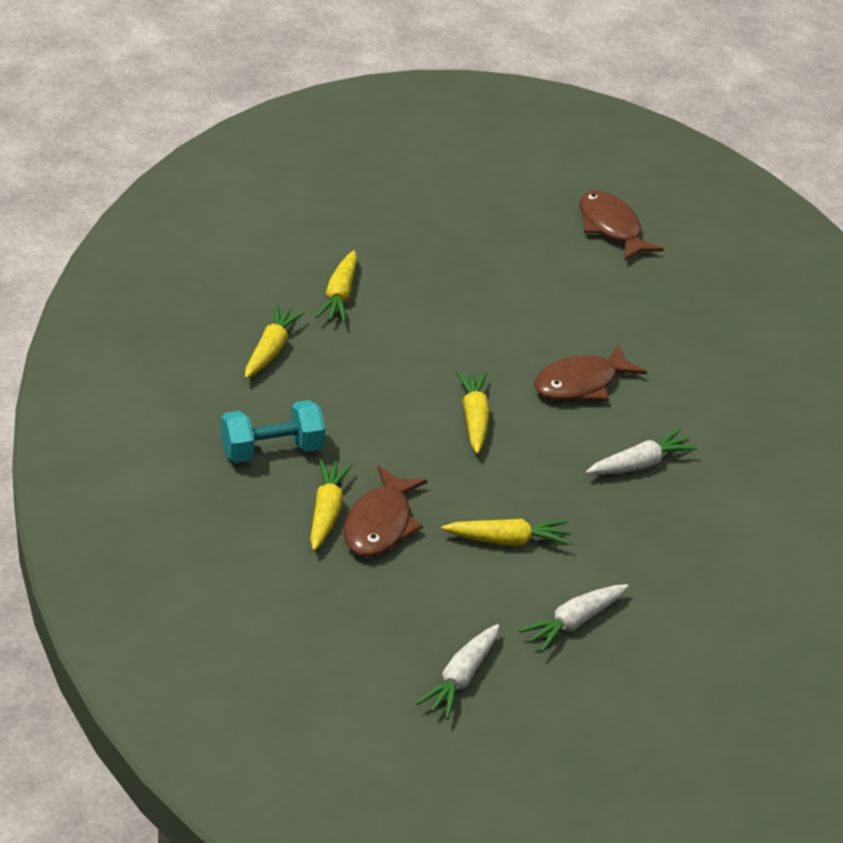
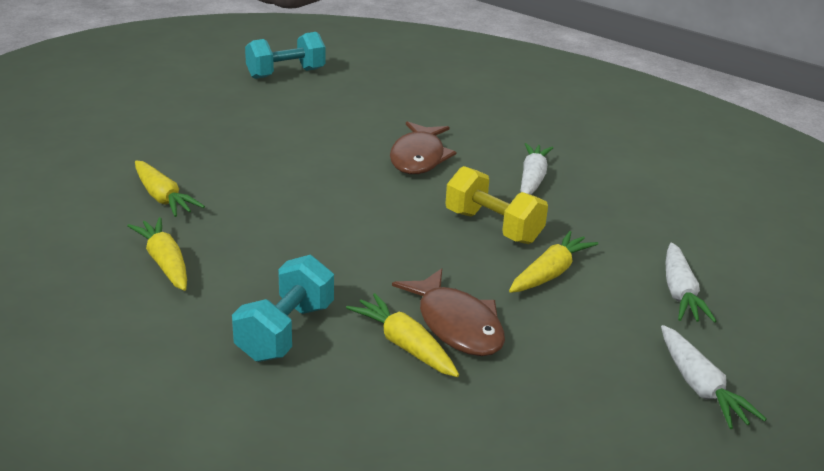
camera: 45 degrees left, 10 degrees down
(474, 417) = (391, 215): yellow carrot -> none
(531, 479) = (493, 227): none -> yellow dumbbell
(611, 228) = (286, 74): brown fish -> turquoise dumbbell

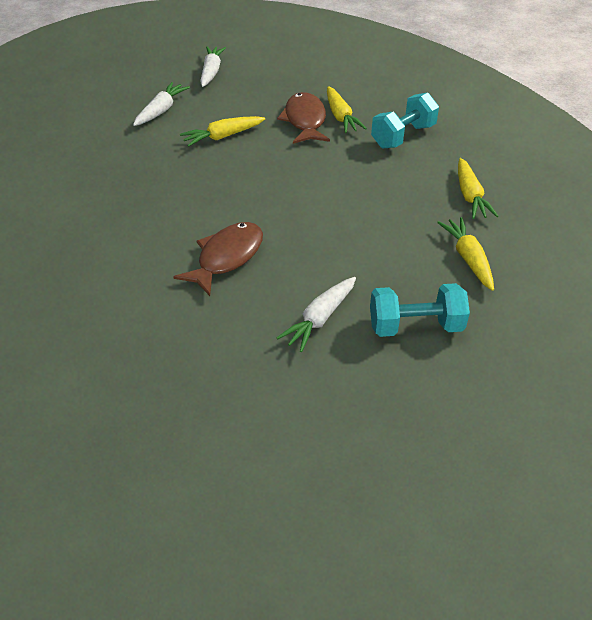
camera: 155 degrees left, 15 degrees up
(286, 74) = (283, 461): turquoise dumbbell -> turquoise dumbbell (415, 326)
(493, 227) = (227, 175): yellow dumbbell -> none
(532, 178) = (153, 211): white carrot -> white carrot (319, 319)

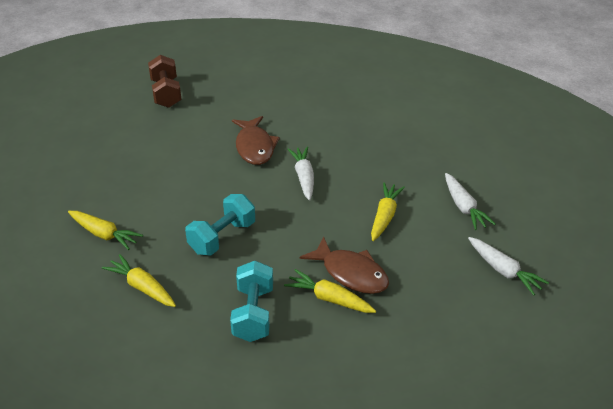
camera: 135 degrees right, 5 degrees down
(218, 412) = (166, 93): none -> brown dumbbell
(319, 319) = (163, 149): white carrot -> white carrot (304, 177)
(415, 326) = (105, 176): turquoise dumbbell -> turquoise dumbbell (222, 237)

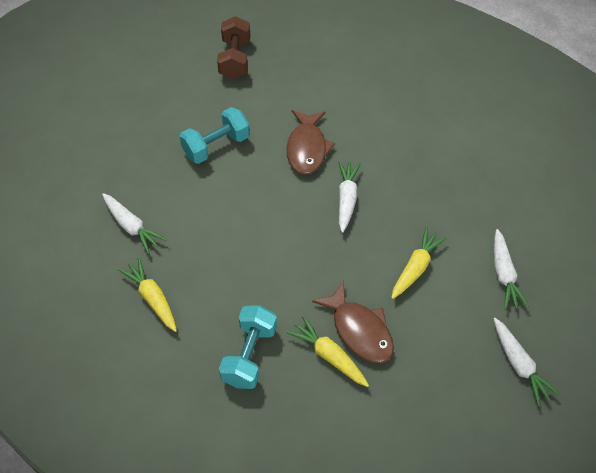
camera: 15 degrees right, 15 degrees up
(104, 234) = (132, 227): yellow carrot -> white carrot
(222, 237) = (244, 256): turquoise dumbbell -> turquoise dumbbell (216, 146)

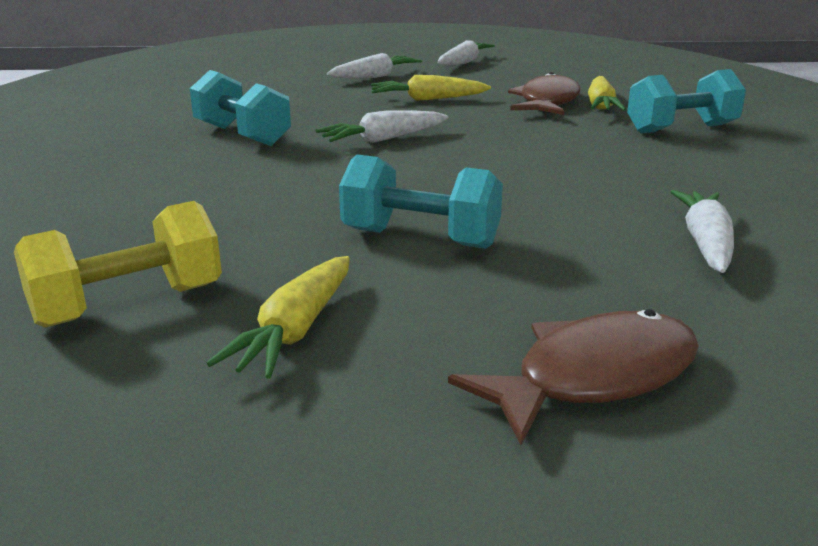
camera: 125 degrees left, 30 degrees down
(152, 298) = (755, 188): yellow carrot -> yellow carrot (295, 331)
(235, 59) = (129, 305): brown dumbbell -> yellow dumbbell
(307, 148) = (322, 178): brown fish -> brown fish (594, 377)
(399, 146) = (242, 135): none -> turquoise dumbbell

